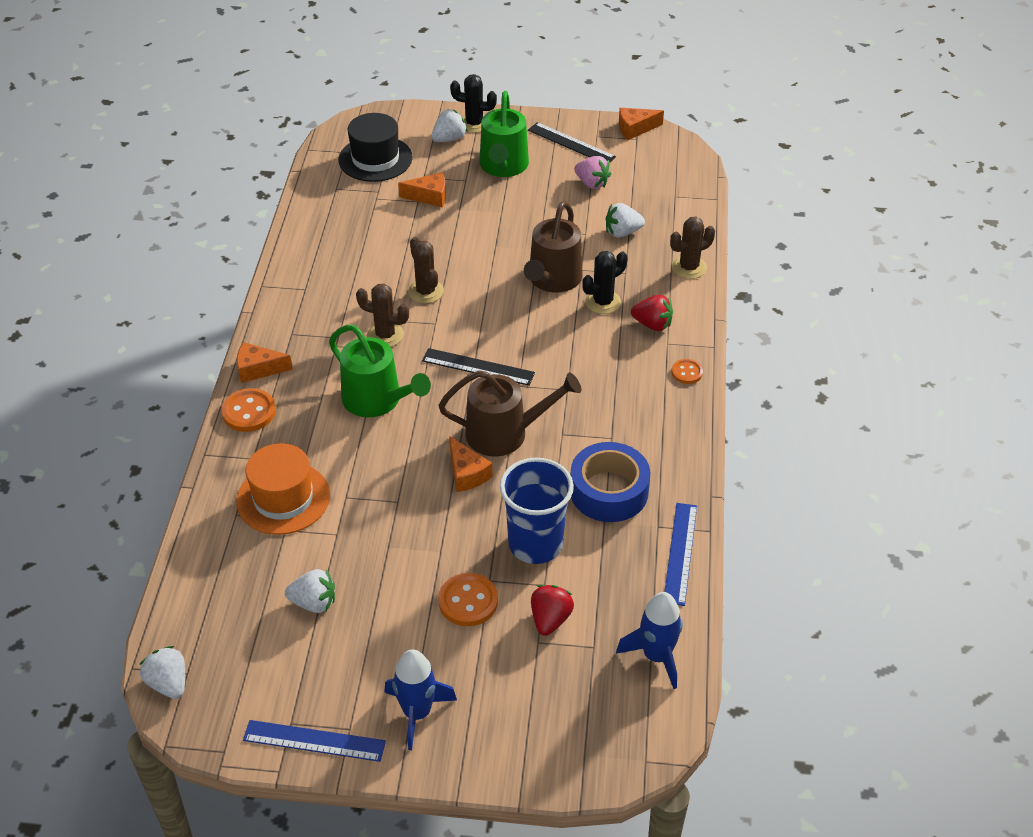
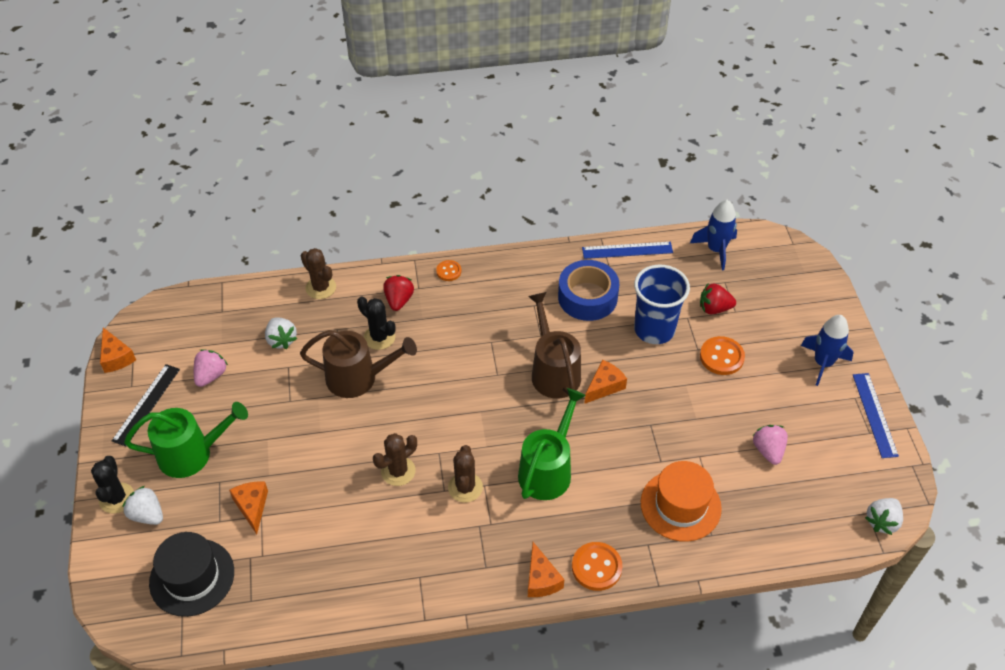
camera: 105 degrees left, 5 degrees up
(314, 603) = (768, 450): white strawberry -> pink strawberry
(478, 367) = (484, 407): black ruler -> none

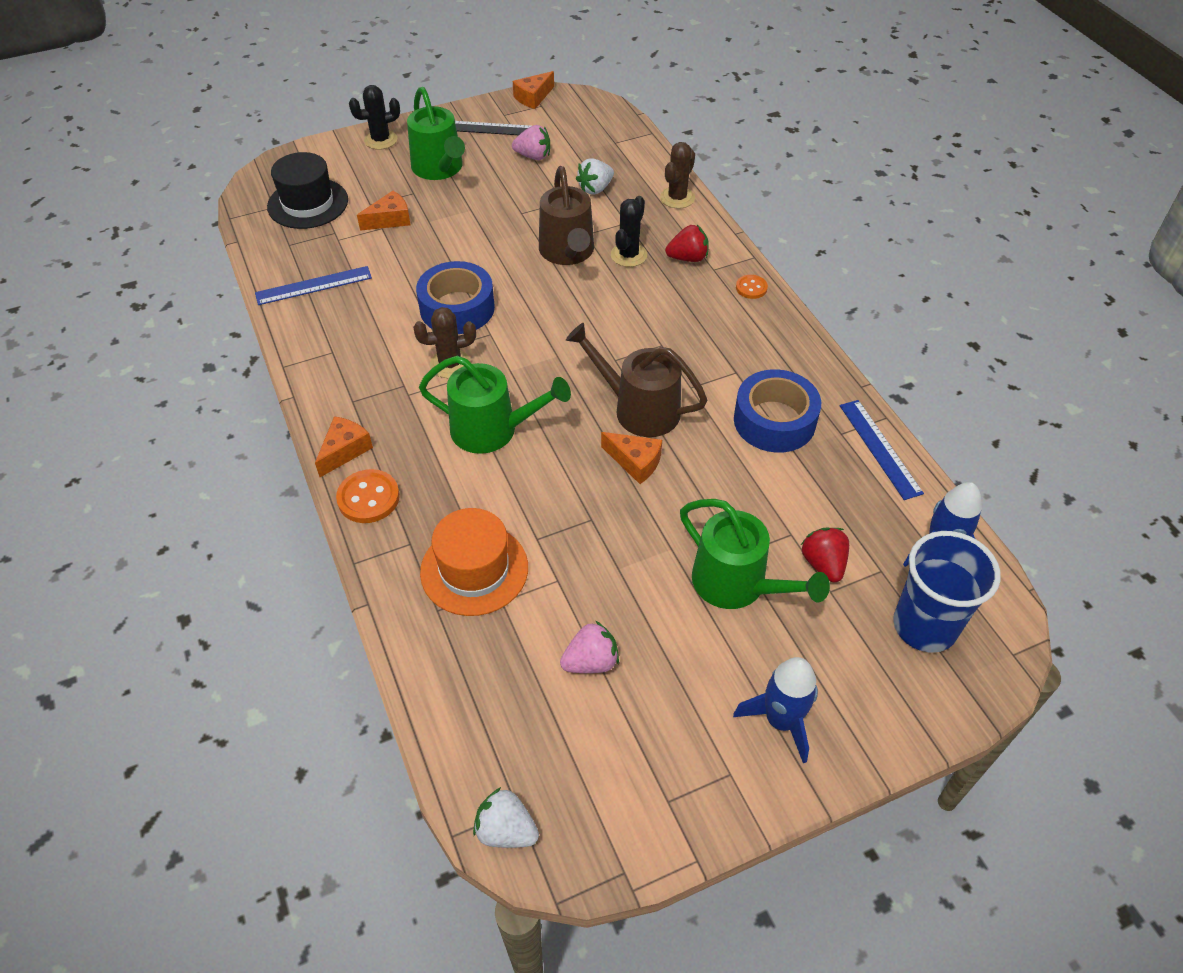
camera: 75 degrees right, 0 degrees up
(147, 515) = (367, 161): white strawberry -> none
(398, 471) = (457, 308): brown cactus -> blue tape
(541, 579) = (344, 450): orange cheese -> orange cheese turned 150 degrees clockwise
(553, 371) = (639, 409): brown watering can -> brown watering can turned 120 degrees counterclockwise
(654, 329) = (752, 499): blue cup -> blue cup (924, 626)
(721, 357) = (737, 584): orange button -> green watering can
(874, 414) = (706, 806): blue ruler -> blue ruler (313, 285)

